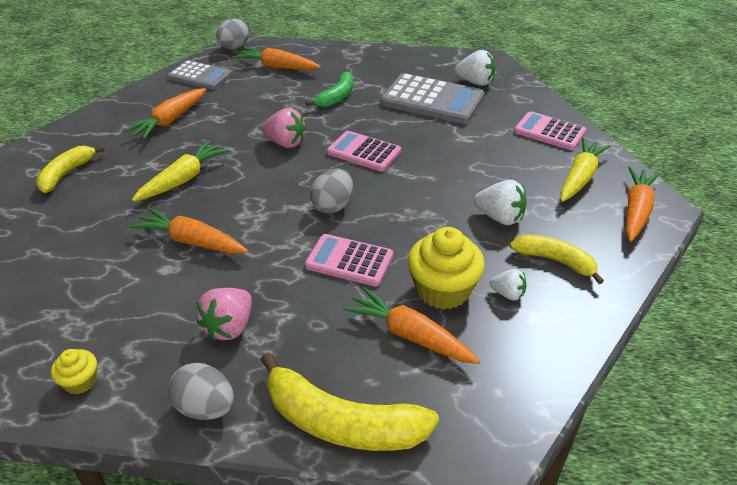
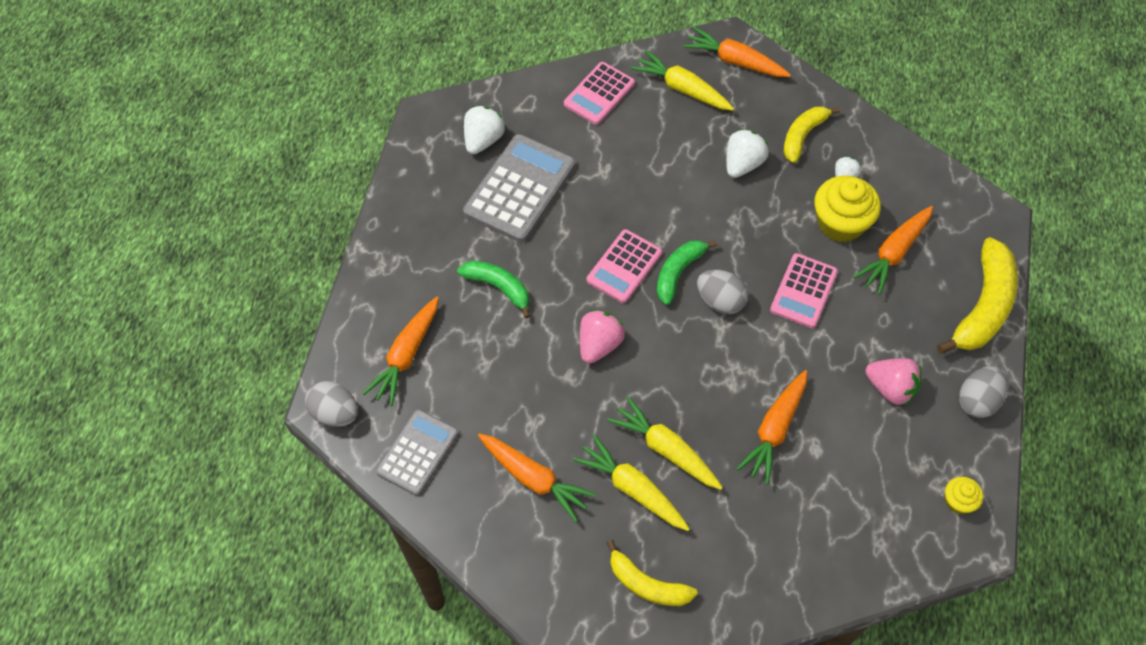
camera: 85 degrees left, 20 degrees up
(150, 164) = (632, 489): none -> yellow carrot
(361, 181) = (678, 273): none -> green banana

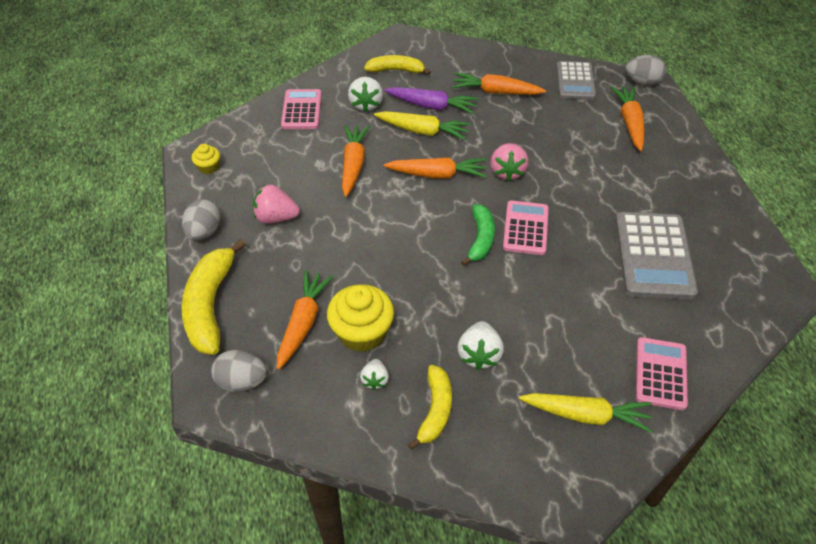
camera: 155 degrees right, 10 degrees down
(483, 140) = (720, 285): white strawberry -> white strawberry (366, 104)
(498, 287) = (606, 181): green banana -> none
(632, 489) = (431, 106): yellow carrot -> purple carrot
(720, 301) = (435, 231): grey egg -> grey egg (242, 381)
(735, 61) = (552, 476): orange carrot -> orange carrot (437, 174)
(803, 291) = (371, 262): pink calculator -> pink calculator (301, 110)

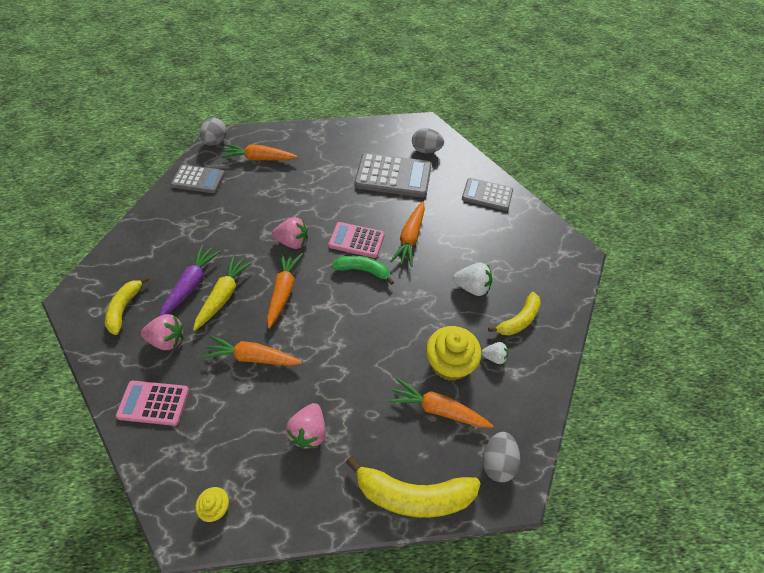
camera: 85 degrees left, 5 degrees up
(204, 232) = (316, 506): grey egg -> grey egg (426, 150)
(366, 104) = (168, 340): white strawberry -> pink strawberry
(435, 410) = (519, 320): yellow banana -> yellow banana turned 120 degrees clockwise
(496, 92) = (190, 234): orange carrot -> orange carrot (410, 238)
(586, 415) = (518, 237): yellow carrot -> none
(660, 373) = (487, 195): pink calculator -> grey calculator

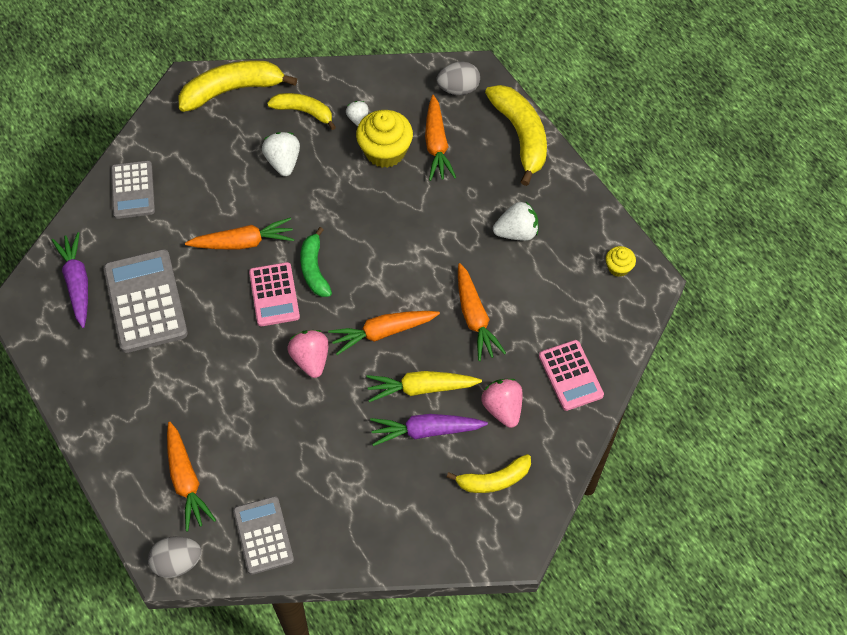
camera: 115 degrees left, 5 degrees up
(309, 431) = (516, 232): pink strawberry -> white strawberry
(426, 150) = (77, 283): grey egg -> purple carrot
(561, 279) = (232, 90): none -> yellow banana

